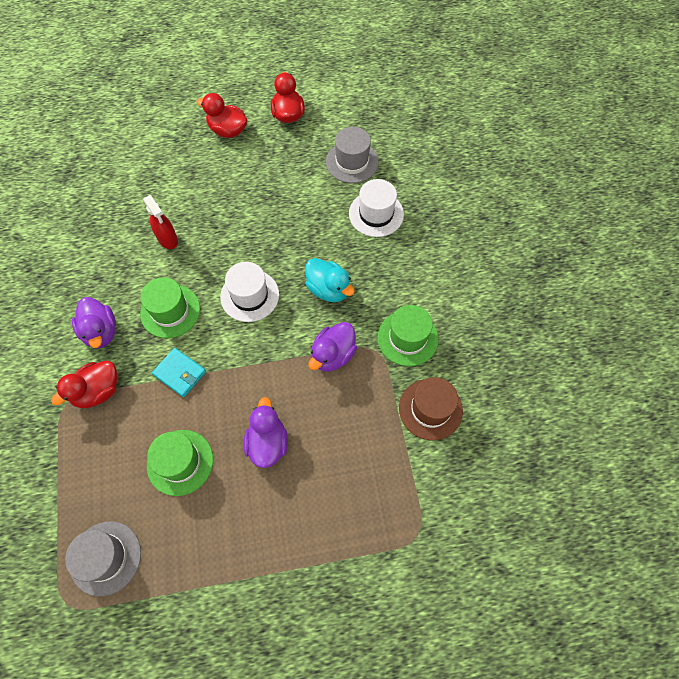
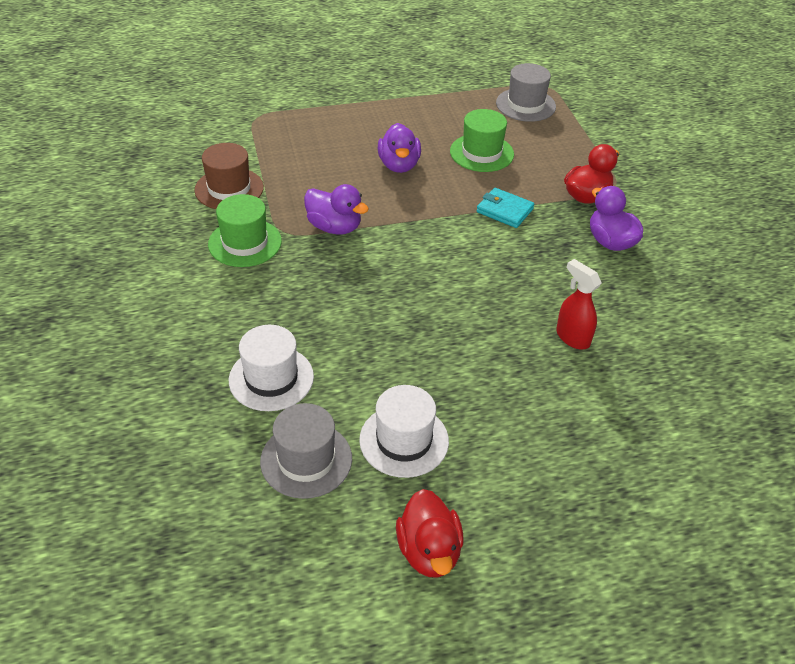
camera: 175 degrees right, 20 degrees down
(170, 311) = (537, 261): green hat -> none
(228, 130) = (536, 513): red duck -> none
(249, 295) = (442, 278): white hat -> white hat (404, 440)
(328, 289) = (341, 287): turquoise duck -> none
(333, 355) = (334, 227): purple duck -> purple duck turned 90 degrees clockwise

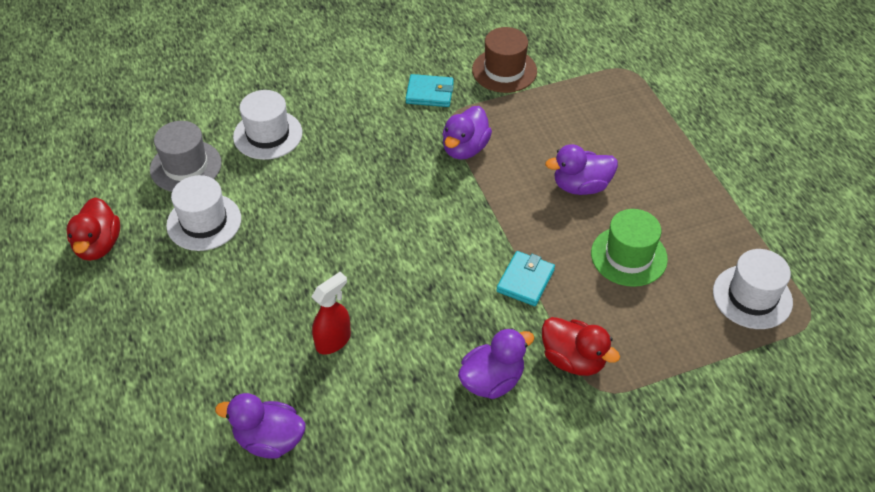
camera: 85 degrees right, 5 degrees up
(245, 243) = (429, 93): green hat -> turquoise wallet
(429, 551) = (98, 245): red duck -> red duck turned 75 degrees counterclockwise
(525, 105) = (752, 297): grey hat -> white hat
(688, 388) = (269, 440): none -> purple duck

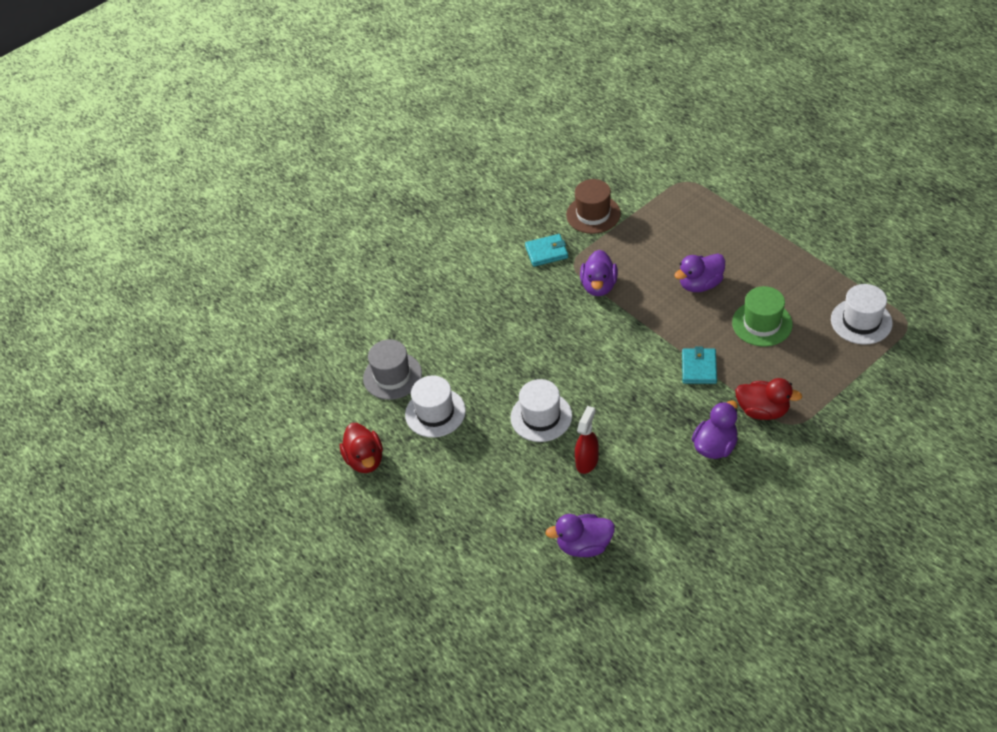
camera: 15 degrees left, 0 degrees up
(268, 135) = (441, 329): white hat -> white hat (541, 416)

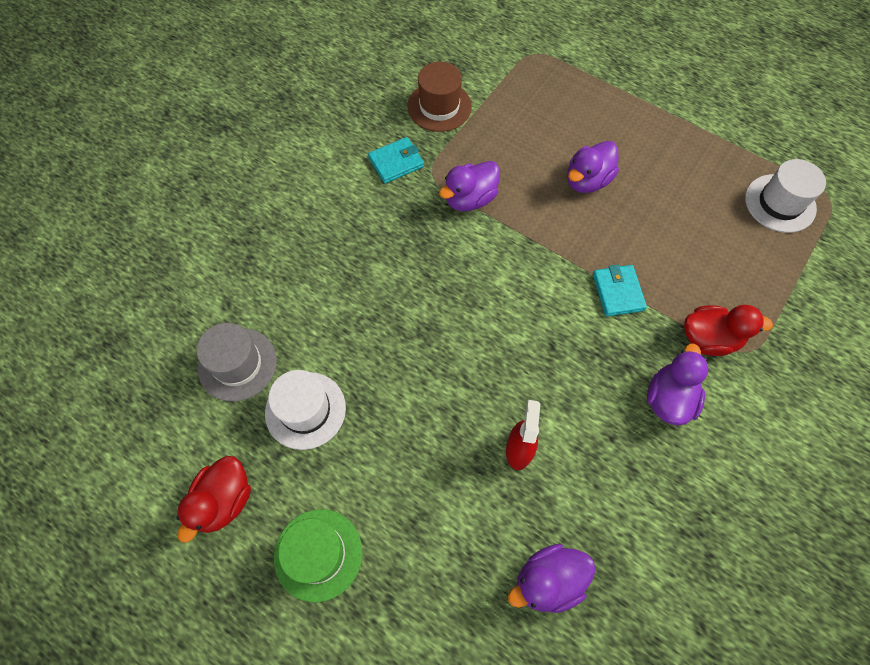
camera: 20 degrees left, 15 degrees up
(365, 459) = (224, 500): red duck -> red duck turned 60 degrees clockwise
(541, 416) = (444, 393): white hat -> none
(599, 286) = (470, 199): purple duck -> purple duck turned 60 degrees clockwise
(762, 323) = (672, 222): green hat -> green hat (318, 554)

